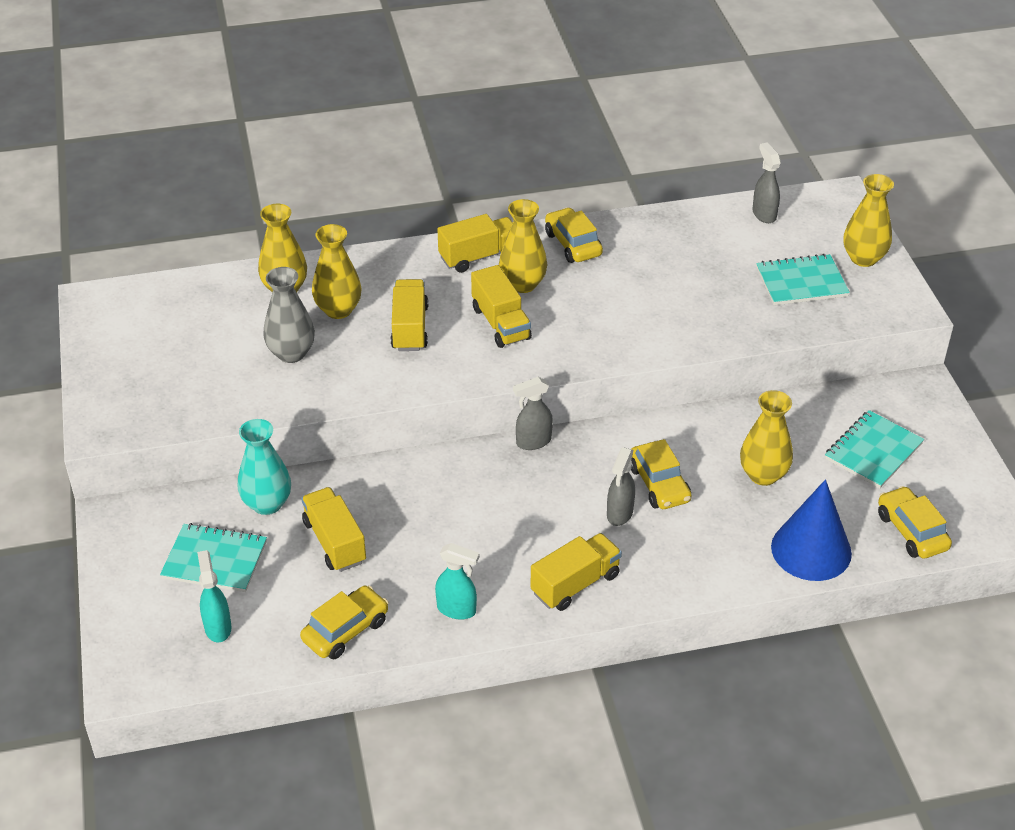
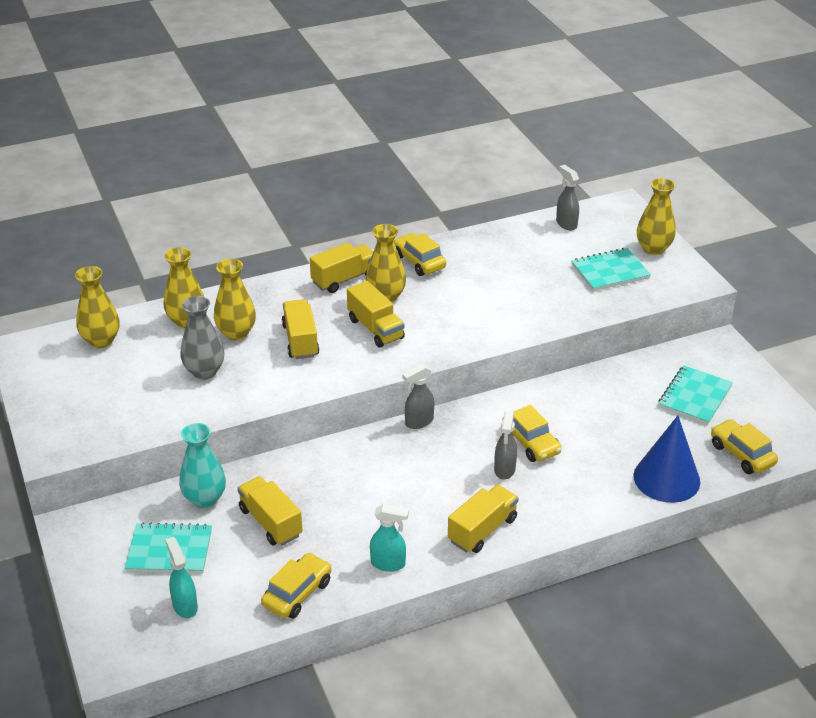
camera: 10 degrees left, 5 degrees down
(763, 475) = (612, 425): yellow vase -> yellow vase (101, 340)

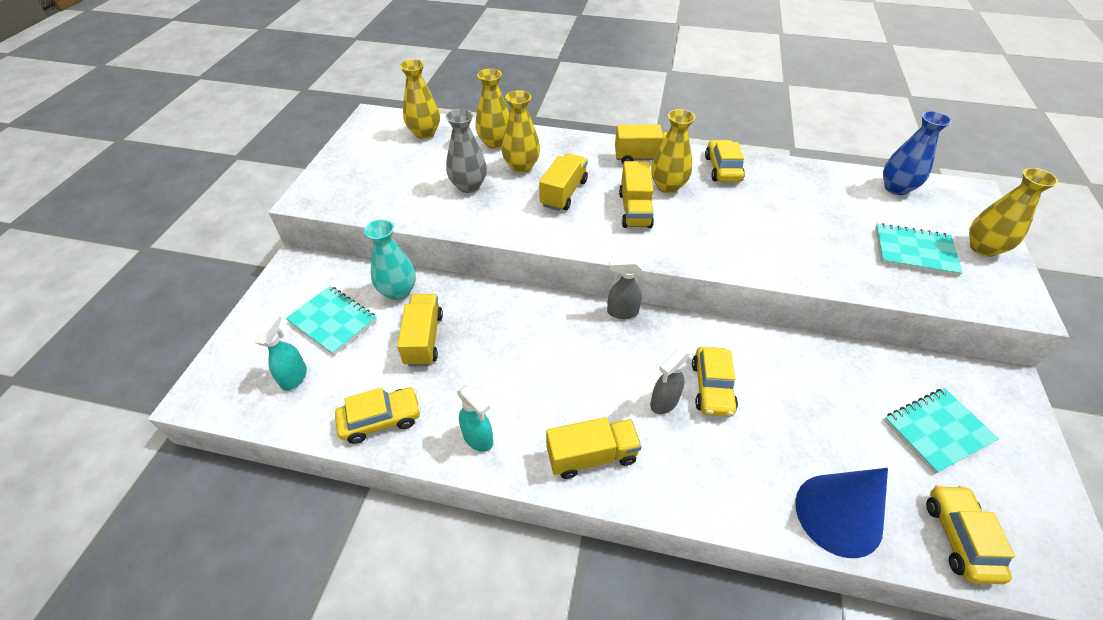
camera: 35 degrees right, 10 degrees up
(566, 224) = (896, 188): grey spray bottle -> blue vase

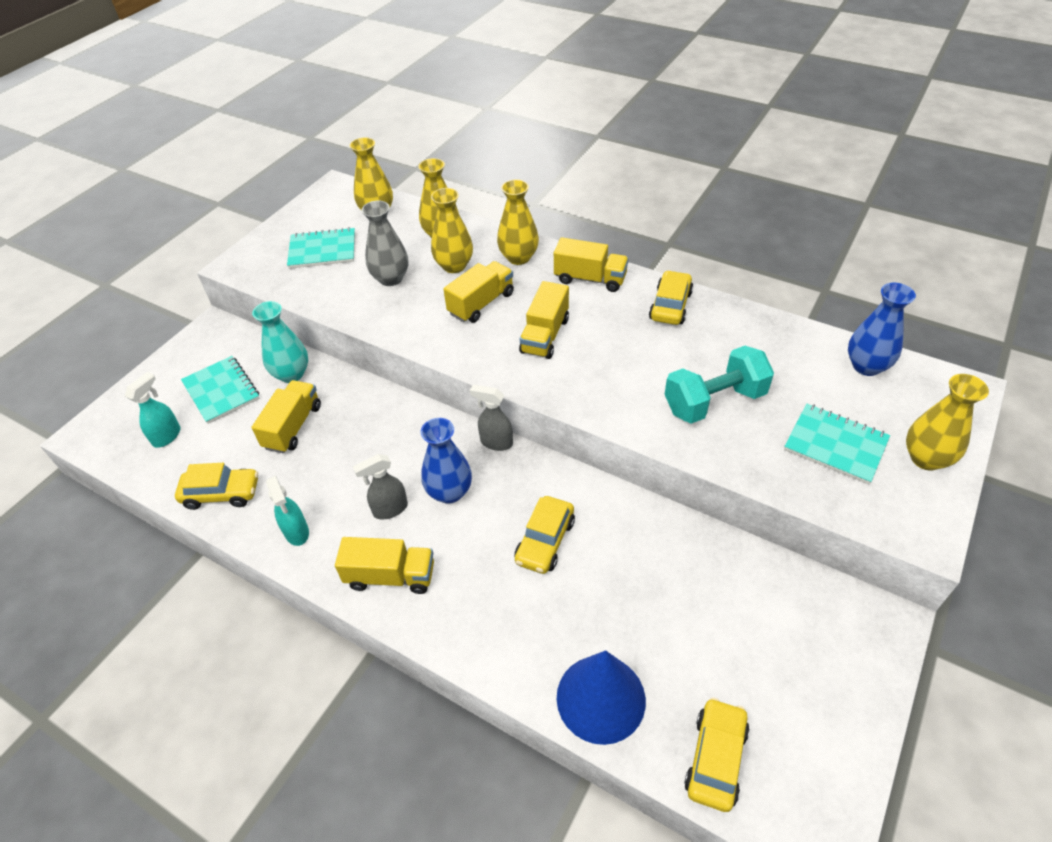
camera: 20 degrees right, 0 degrees up
(604, 365) = (449, 492): none -> blue vase
(664, 402) = (487, 543): grey spray bottle -> grey spray bottle (390, 509)
(667, 186) = (596, 315): yellow vase -> yellow vase (518, 257)
(804, 237) = (714, 402): none -> turquoise dumbbell
(937, 431) = (764, 648): turquoise notebook -> turquoise notebook (322, 250)

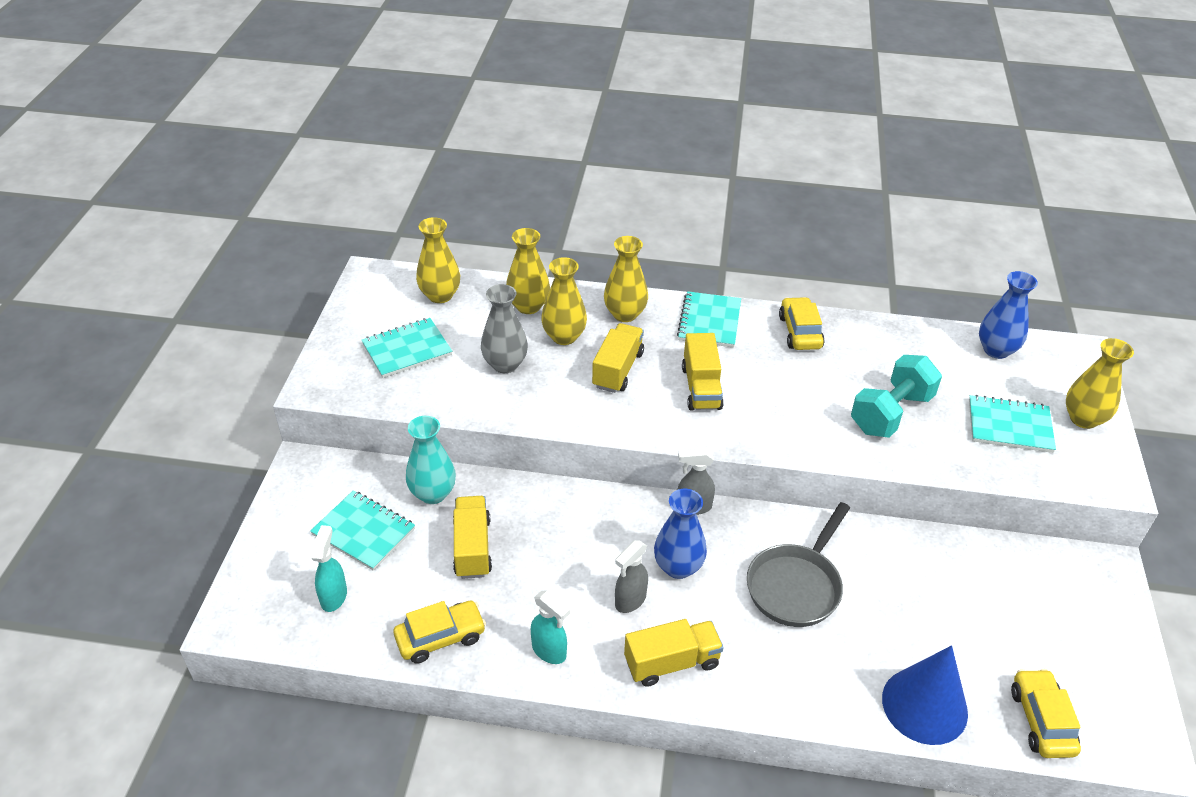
camera: 25 degrees left, 5 degrees down
(545, 541) = (796, 586): yellow car -> grey pan
(590, 279) = (709, 321): yellow truck -> turquoise notebook

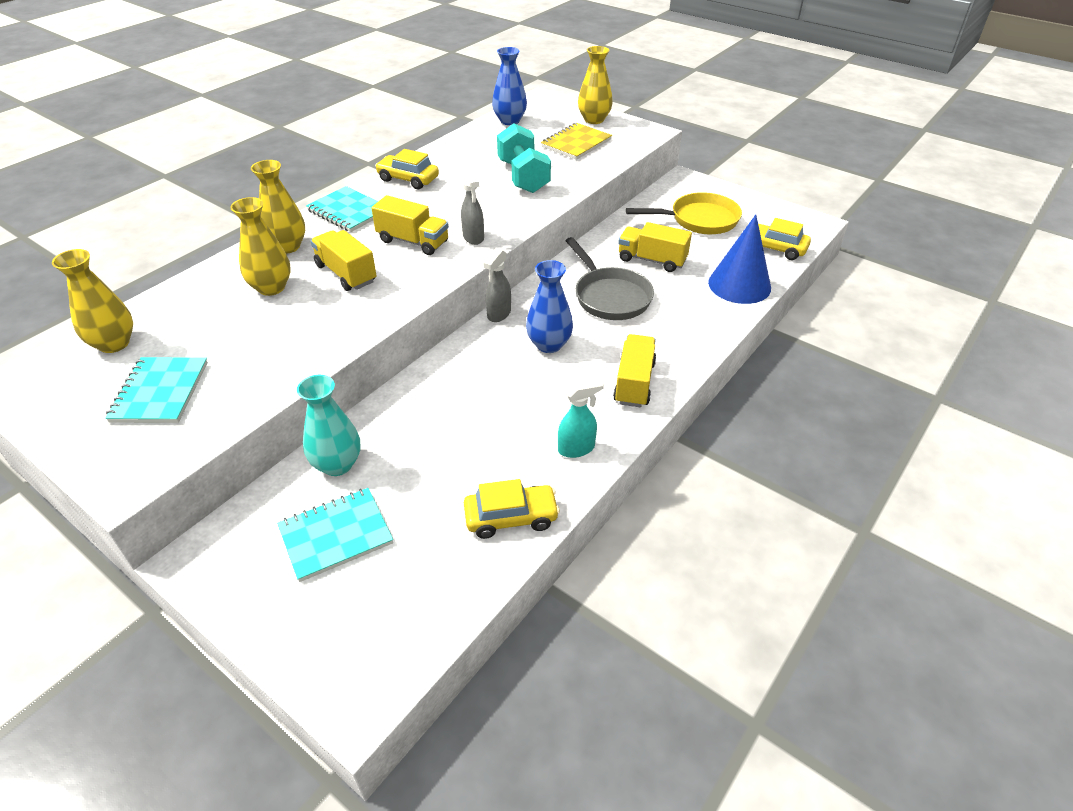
camera: 60 degrees left, 0 degrees up
(334, 596) = (398, 588): turquoise spray bottle -> none
(440, 637) = (511, 517): yellow car -> yellow car turned 75 degrees clockwise
(472, 548) = (427, 459): yellow truck -> yellow truck (652, 260)
(505, 364) = (262, 333): grey vase -> none
(528, 306) = (206, 294): yellow vase -> none
(630, 600) = (561, 382): grey spray bottle -> grey spray bottle (473, 237)
(1009, 426) = (576, 143): turquoise notebook -> yellow notebook
(1027, 616) = (699, 220): none -> yellow pan

